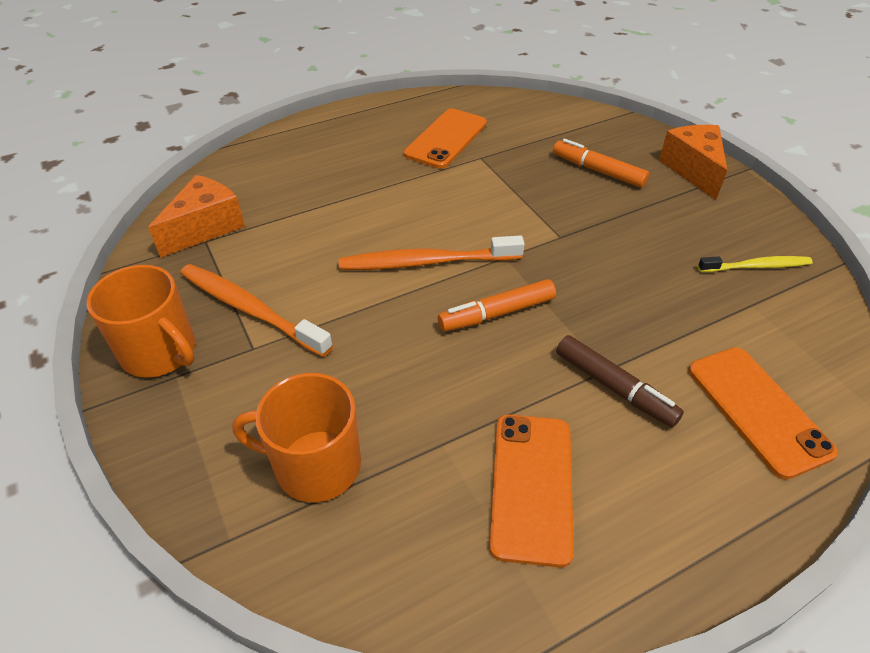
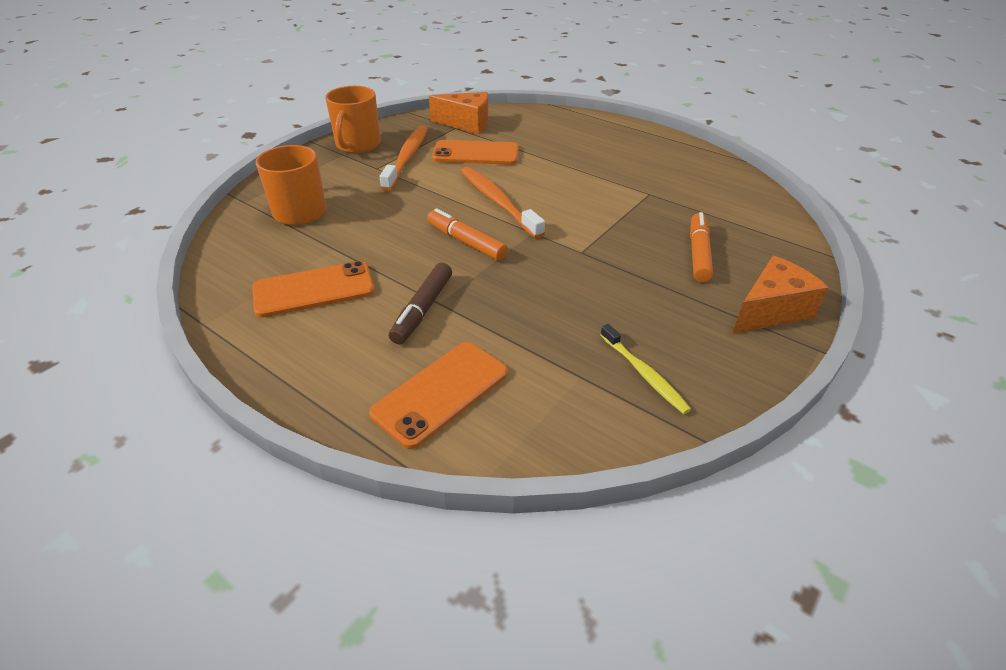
camera: 65 degrees right, 5 degrees down
(446, 139) = (656, 173): orange phone -> orange phone (476, 153)

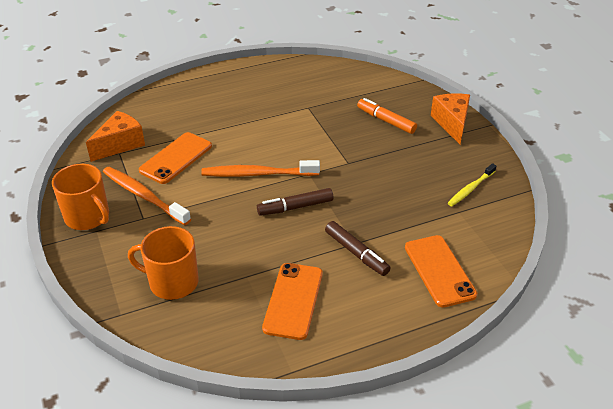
camera: 60 degrees left, 0 degrees up
(466, 242) = (296, 207): orange marker -> brown marker
(644, 373) = (471, 189): yellow toothbrush -> yellow toothbrush turned 135 degrees clockwise

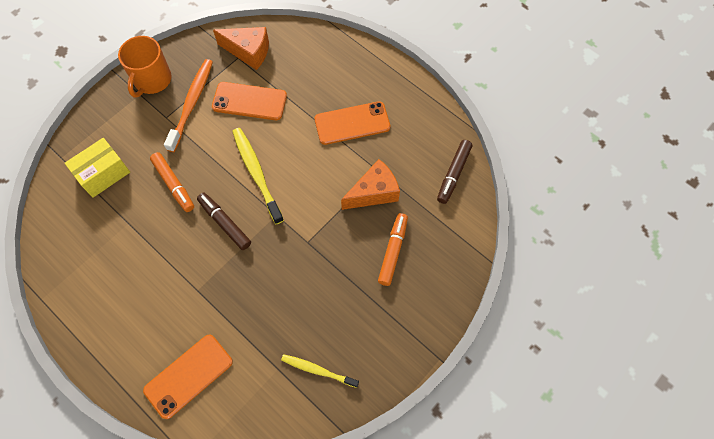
camera: 65 degrees right, 25 degrees up
(172, 282) = (103, 174): orange mug -> yellow box
(227, 231) = (173, 184): none -> orange marker
(258, 174) = (257, 174): orange toothbrush -> yellow toothbrush
(293, 300) = (112, 269): orange phone -> orange phone (352, 123)
(356, 253) = (185, 296): brown marker -> brown marker (453, 174)
(452, 123) = (422, 318): orange cheese -> orange cheese (374, 192)

